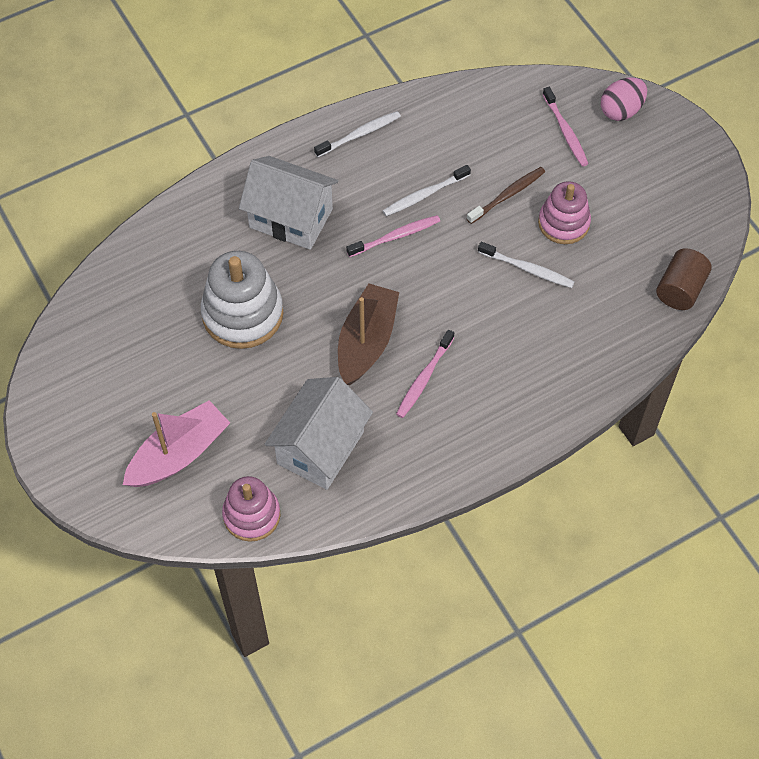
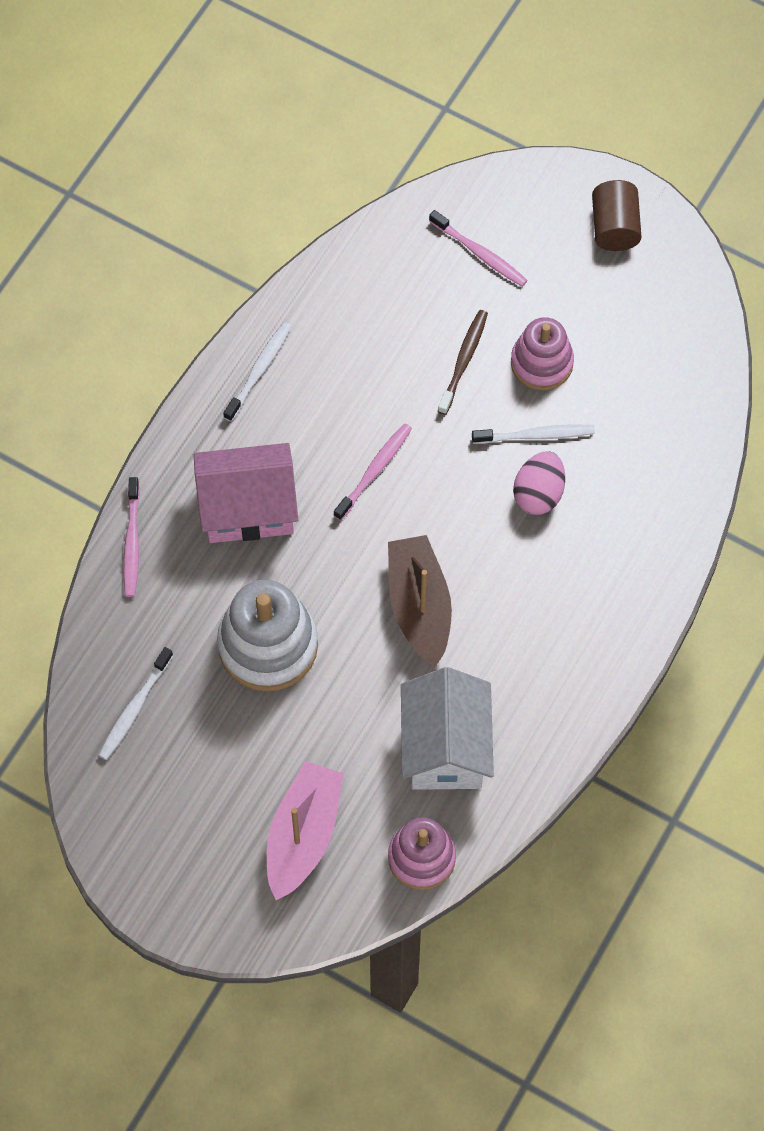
camera: 30 degrees left, 5 degrees up
(291, 218) = (248, 508): white house -> pink house
(424, 195) = (375, 406): white toothbrush -> white toothbrush (134, 708)
(424, 378) = (504, 615): pink toothbrush -> pink toothbrush (132, 542)
(621, 111) = (524, 198): pink egg -> pink egg (538, 494)
(680, 289) = (704, 377): brown cylinder -> brown cylinder (614, 227)

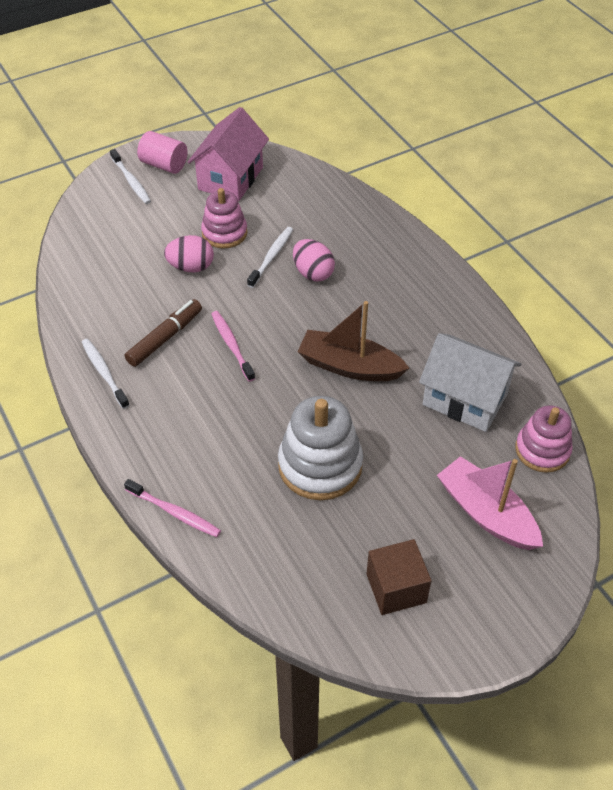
camera: 60 degrees left, 15 degrees down
(134, 708) = (314, 577): white toothbrush -> white toothbrush (131, 181)
(164, 789) = (396, 588): none -> brown cube
(248, 508) = (204, 428): pink house -> pink house (230, 178)
(342, 398) = (165, 338): none -> brown marker
(463, 361) = (191, 267): brown toothbrush -> pink egg
(480, 253) = (125, 228): pink toothbrush -> none
(614, 227) = (164, 165): brown cylinder -> pink cylinder

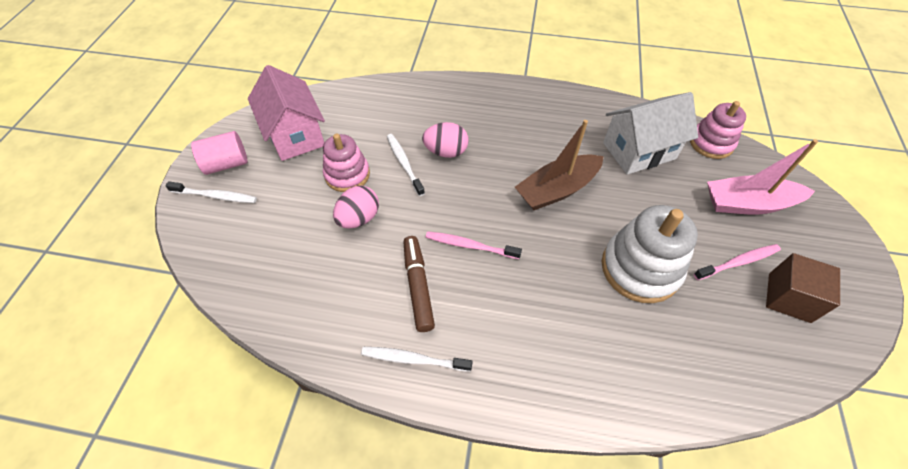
camera: 50 degrees left, 5 degrees up
(174, 512) = (620, 405): pink toothbrush -> pink toothbrush (738, 262)

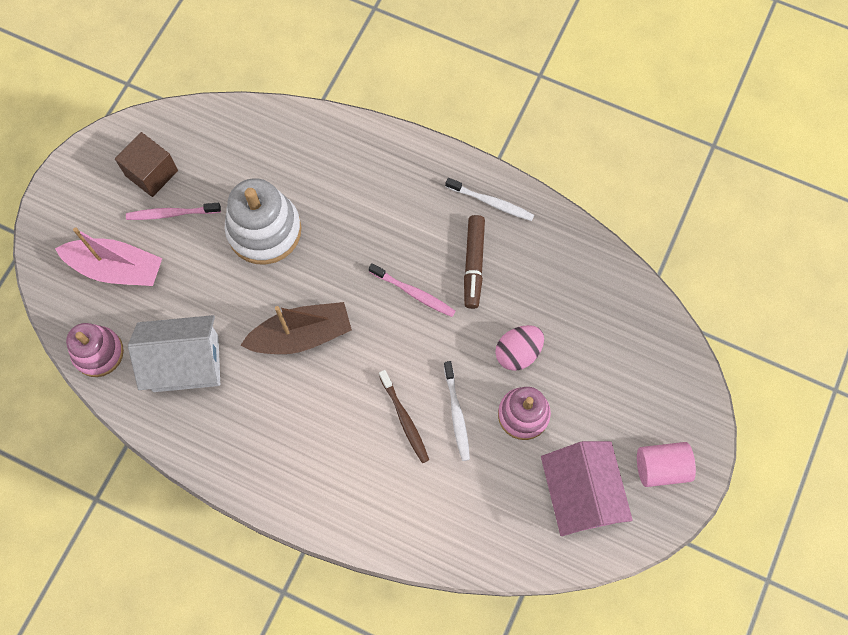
camera: 165 degrees left, 15 degrees up
(215, 196) = (670, 422): white toothbrush -> none
(446, 152) = (404, 419): pink egg -> brown toothbrush

